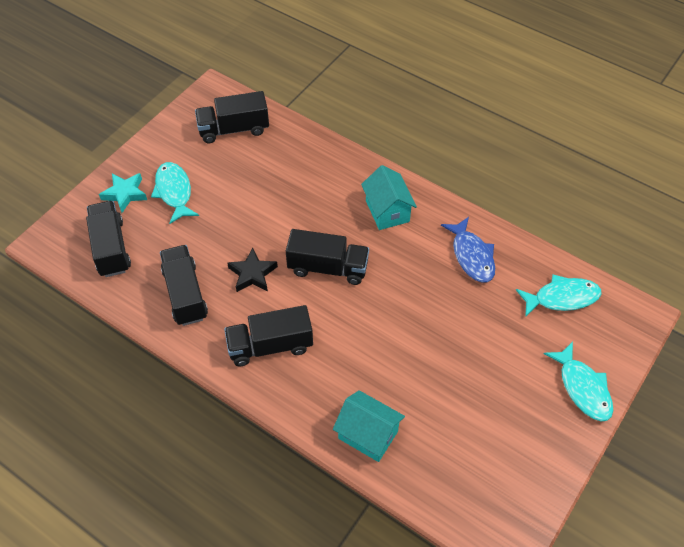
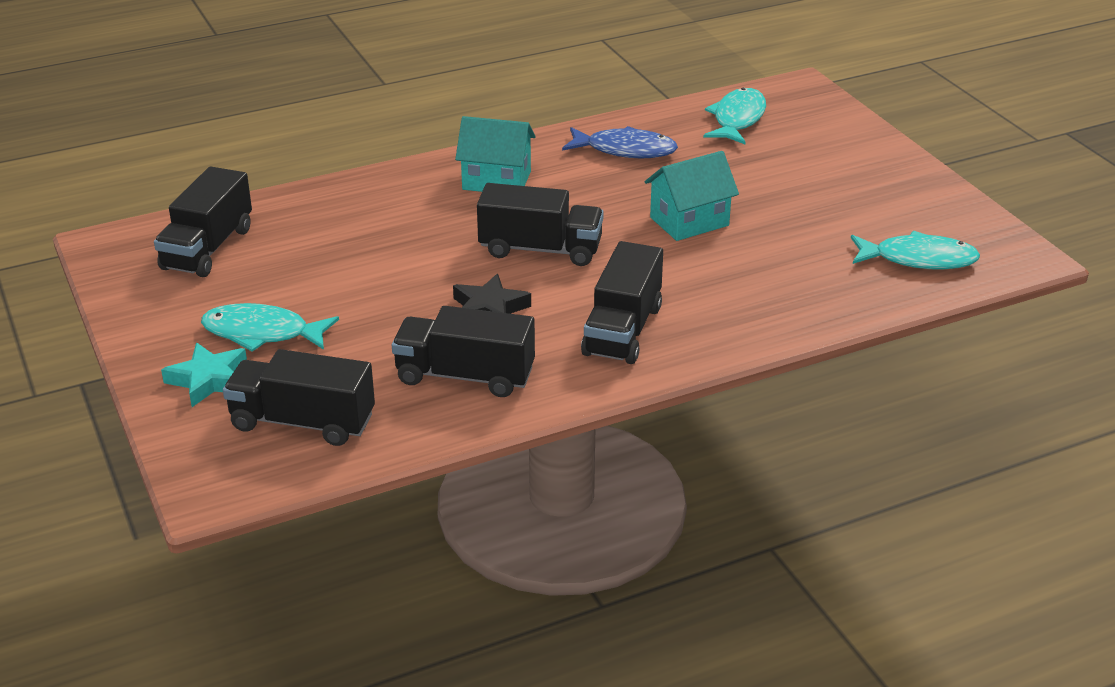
camera: 60 degrees left, 20 degrees down
(328, 268) = (540, 249): black truck -> black truck turned 60 degrees clockwise
(368, 435) = (818, 299): turquoise house -> turquoise house (689, 221)
(583, 388) = (863, 148): turquoise fish -> turquoise fish (918, 259)

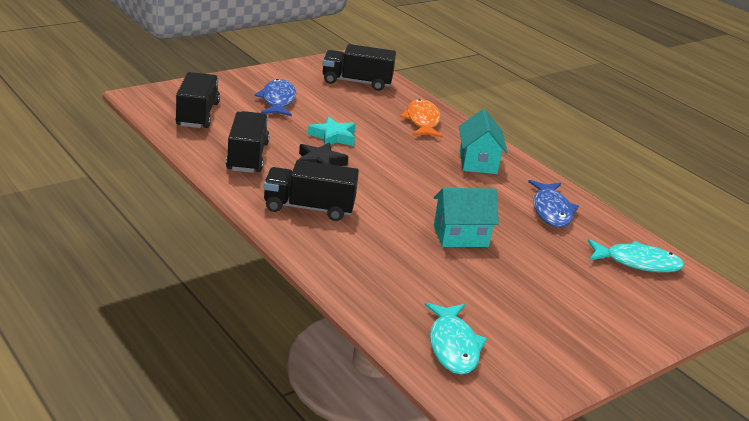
camera: 75 degrees right, 5 degrees down
(209, 380) = (232, 90): turquoise star -> turquoise star (333, 137)
(262, 333) = (277, 100): turquoise fish -> blue fish
(363, 206) = (422, 121): none -> orange fish
(540, 249) = (397, 179): black truck -> none
(689, 221) = (461, 236): turquoise house -> turquoise house turned 60 degrees counterclockwise

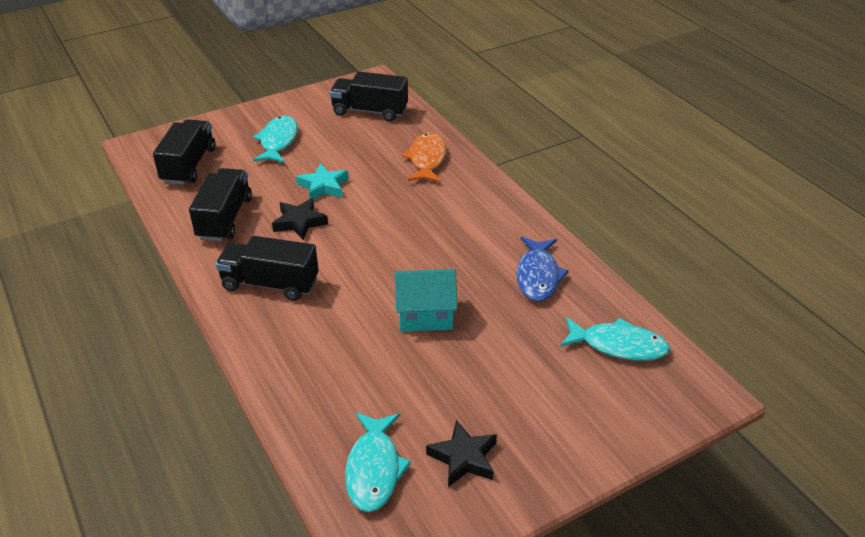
camera: 10 degrees right, 10 degrees up
(277, 100) = (278, 141): blue fish -> turquoise fish
(478, 162) = (473, 213): turquoise house -> none
(530, 339) = (463, 458): none -> black star

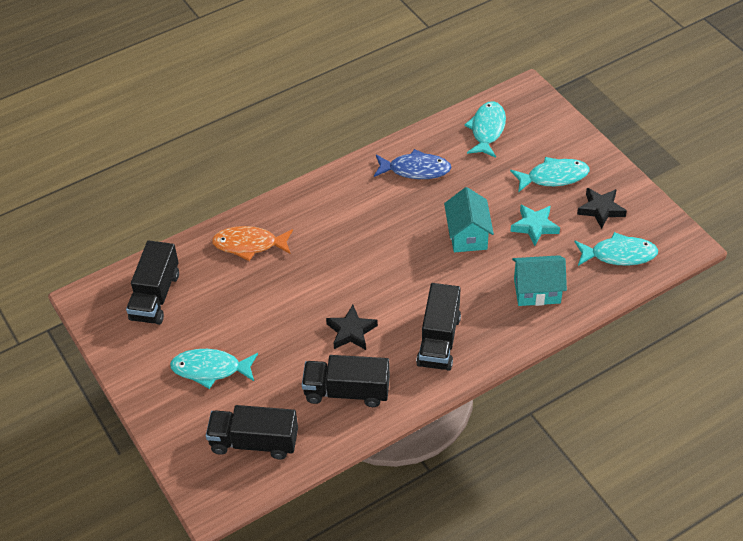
camera: 90 degrees left, 10 degrees up
(323, 186) = (294, 320): turquoise star -> turquoise star (534, 226)
(324, 373) = (537, 291): none -> turquoise house
(530, 409) = (553, 177): none -> turquoise fish

